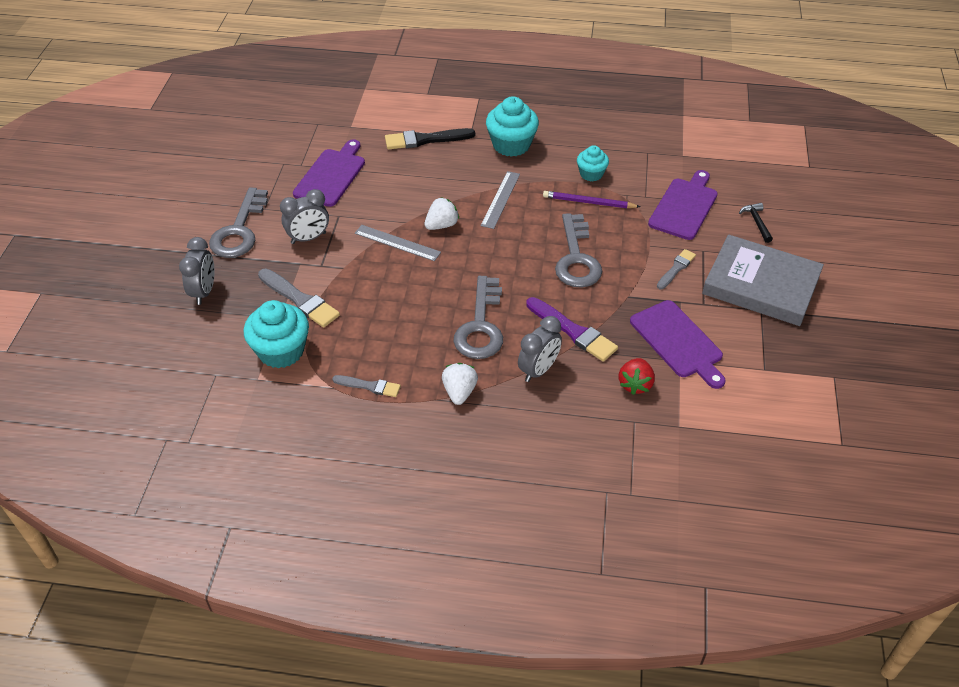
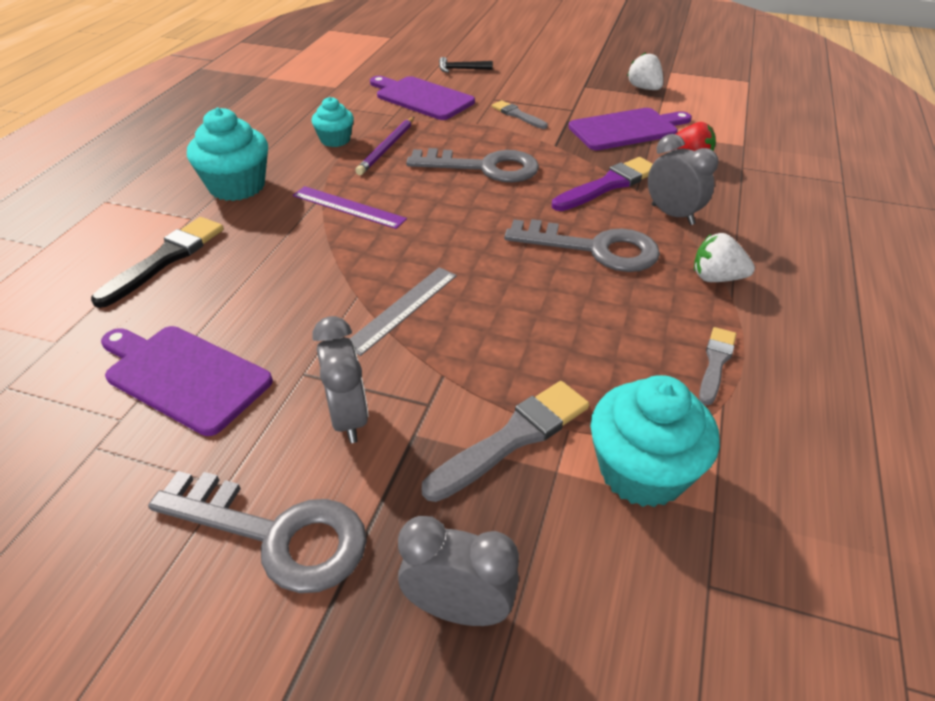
camera: 80 degrees left, 5 degrees down
(425, 140) = (165, 259): black brush -> black brush turned 150 degrees counterclockwise
(442, 225) = (380, 262): white strawberry -> white strawberry (644, 88)
(500, 199) = (348, 207): grey ruler -> purple ruler
(761, 285) = (550, 81): grey book -> none

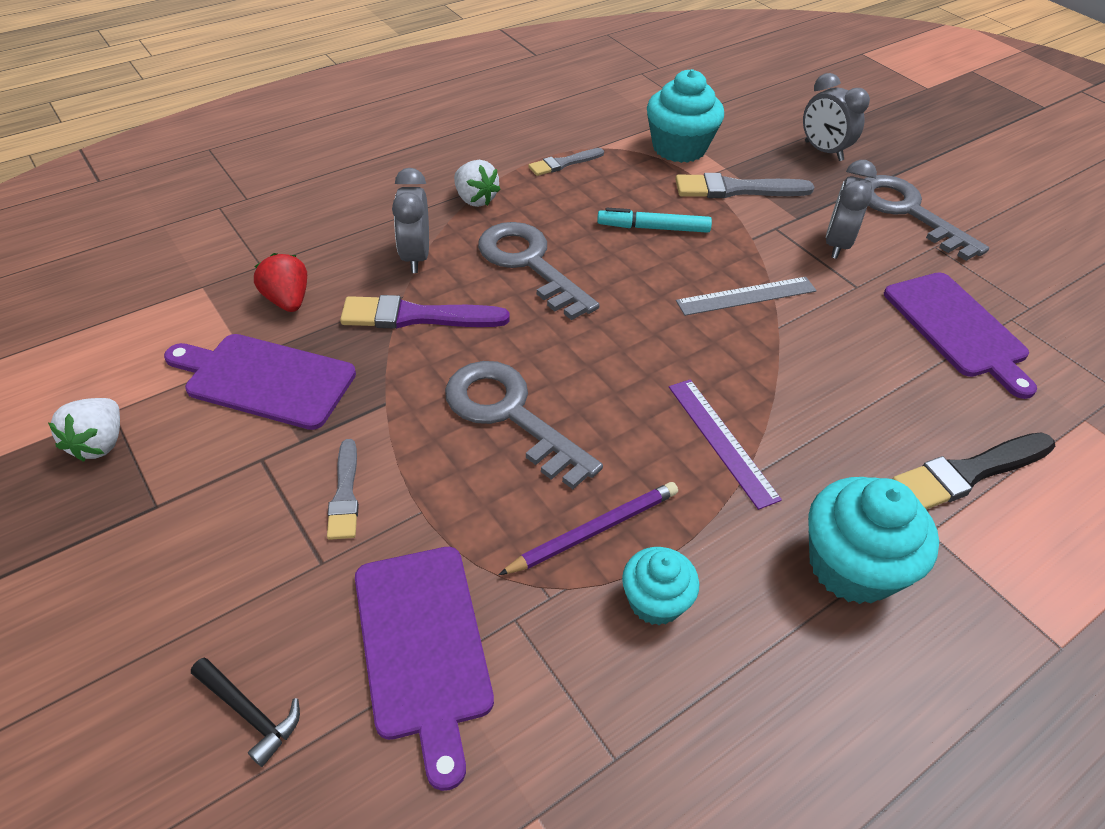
camera: 145 degrees left, 5 degrees up
(543, 333) = (653, 228): none -> turquoise marker

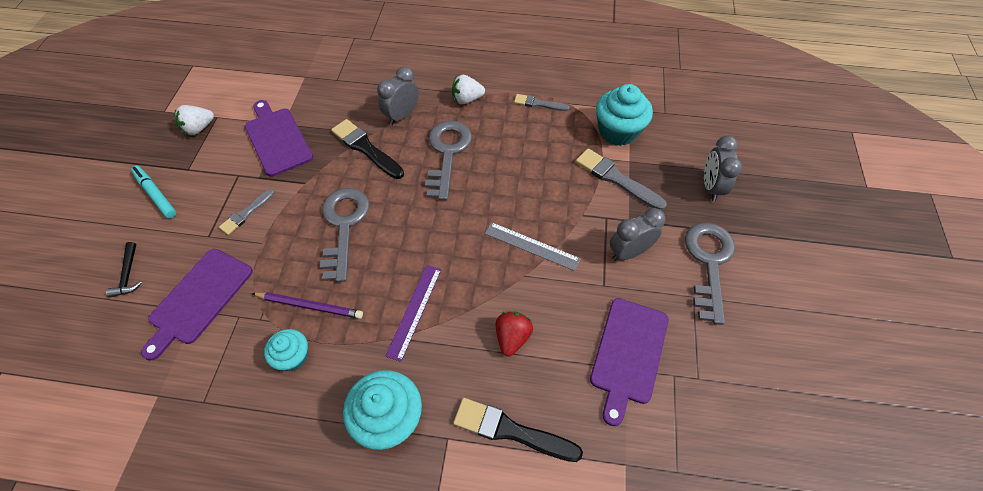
camera: 45 degrees right, 10 degrees up
(288, 300) = (327, 105): red strawberry -> red strawberry (512, 337)
(417, 316) = (366, 148): purple brush -> black brush
(475, 199) = (467, 99): white strawberry -> white strawberry turned 75 degrees clockwise
(653, 228) = (535, 173): turquoise marker -> turquoise marker (156, 194)

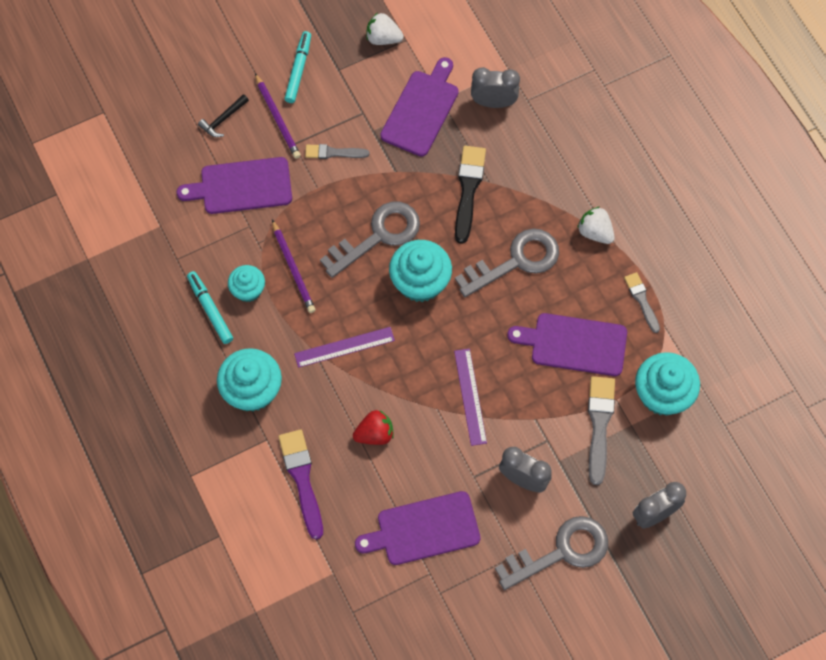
camera: 55 degrees right, 10 degrees up
(175, 234) = (277, 118): none -> purple pencil
(279, 404) = (210, 309): none -> turquoise marker
(402, 116) = (529, 191): grey clock -> grey clock (493, 102)
(408, 221) = (420, 282): none -> turquoise cupcake
(511, 431) = (302, 479): black brush -> purple brush
(532, 246) = (470, 396): grey ruler -> purple ruler
(541, 157) = (574, 344): none -> purple cutting board

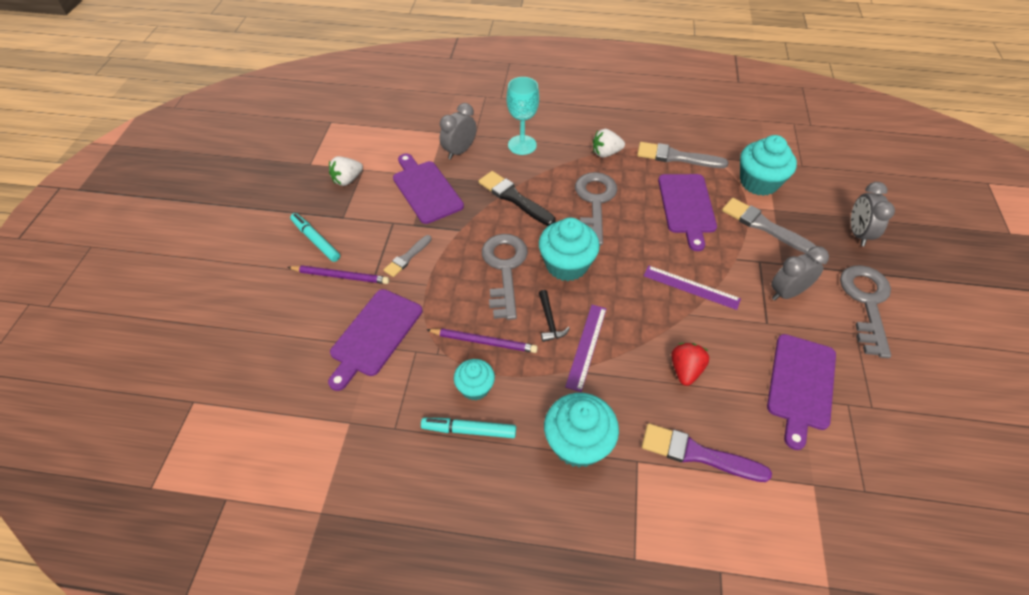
camera: 55 degrees left, 15 degrees down
(223, 119) = (302, 313): black hammer -> black hammer (549, 321)
(546, 150) = (522, 145): none -> turquoise goblet
(574, 344) = (687, 206): purple cutting board -> purple cutting board turned 45 degrees counterclockwise
(642, 300) = (677, 157): grey brush -> grey brush, size x1.64

